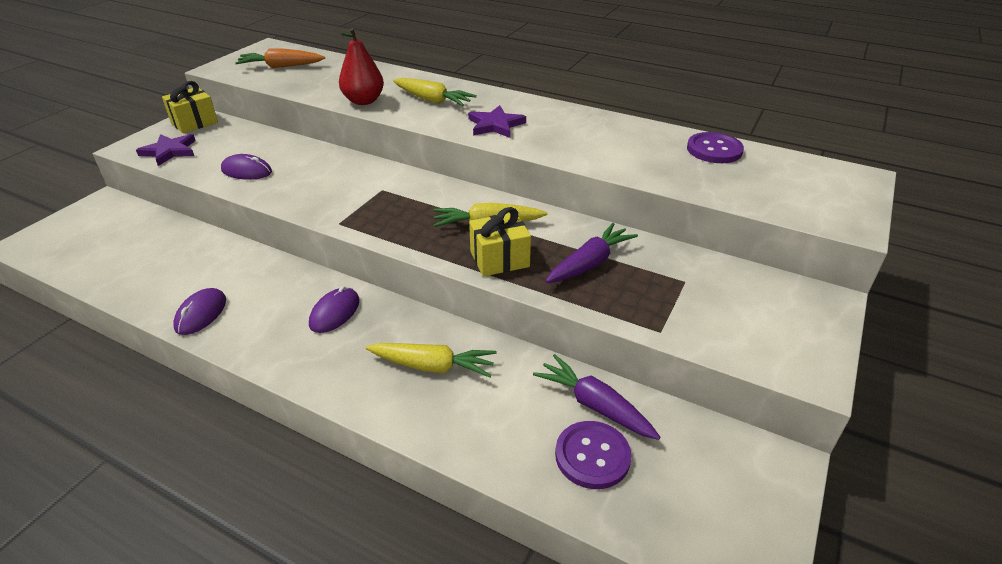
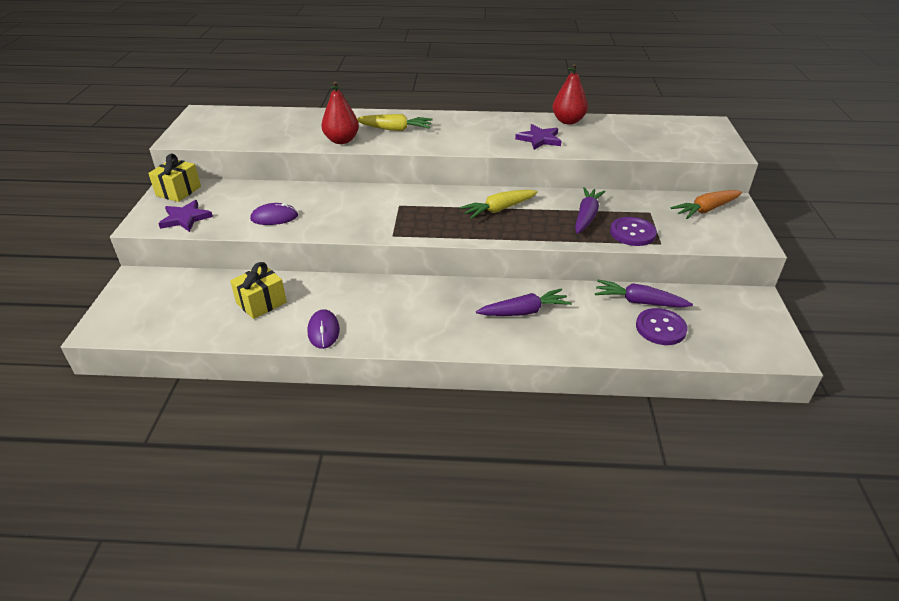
camera: 25 degrees left, 0 degrees up
(281, 66) = (235, 127): orange carrot -> orange carrot (706, 210)
(335, 312) = (424, 300): purple mouse -> none
(433, 366) = (524, 312): yellow carrot -> purple carrot
(495, 125) = (461, 138): purple star -> purple star (539, 139)
(499, 259) = (528, 229): yellow gift -> yellow gift (261, 303)
(649, 132) = (568, 121): none -> red pear
(714, 150) = (618, 124): purple button -> purple button (632, 233)

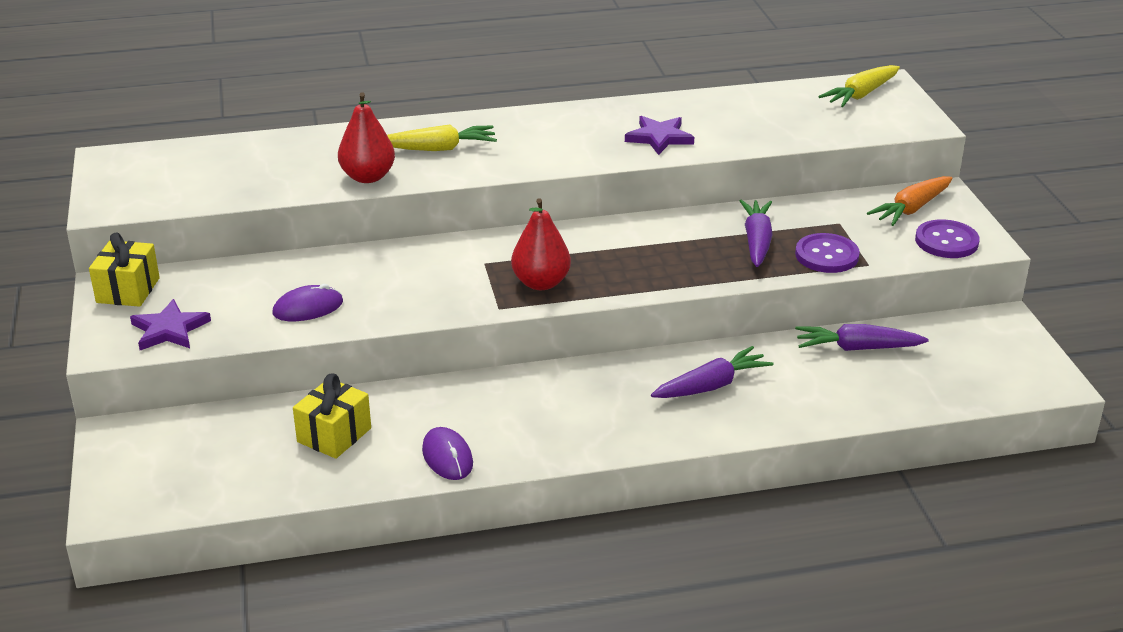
camera: 15 degrees left, 5 degrees down
(499, 209) = (631, 249): yellow carrot -> yellow carrot (861, 95)
(568, 121) = (687, 104): red pear -> red pear (541, 283)
(660, 328) = (895, 377): purple button -> purple button (946, 241)

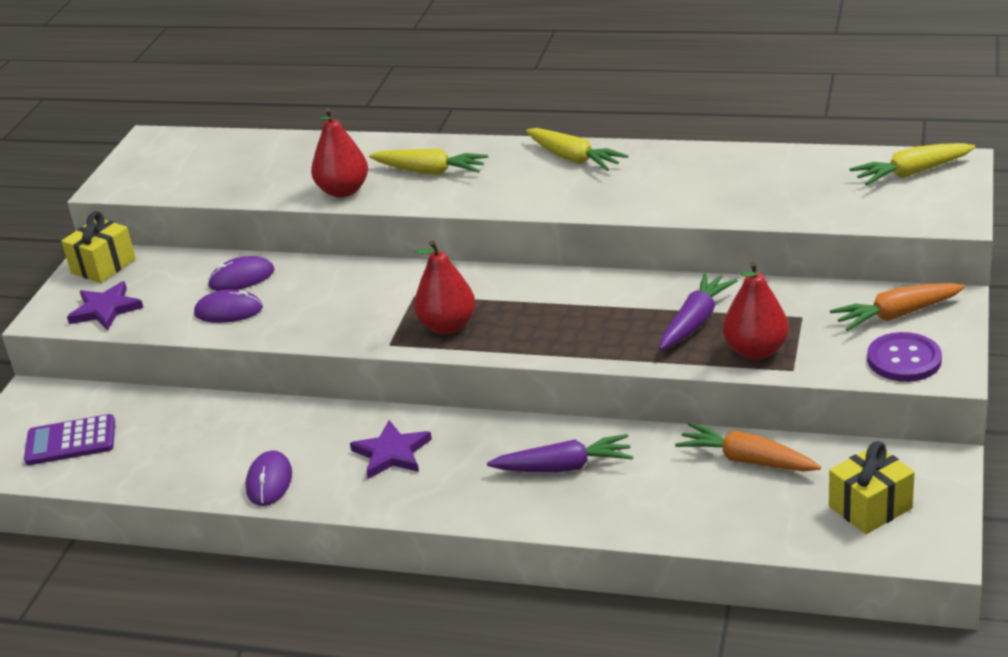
camera: 30 degrees right, 0 degrees up
(201, 466) = (70, 441): none -> purple calculator
(294, 276) = (241, 278): none -> purple mouse
(334, 435) = (194, 437): yellow gift -> yellow gift (870, 507)
(565, 120) = (573, 159): none -> yellow carrot
(659, 137) = (650, 191): purple star -> purple star (392, 453)
(826, 255) = (755, 351): purple button -> red pear
(857, 348) = (747, 460): purple carrot -> orange carrot

